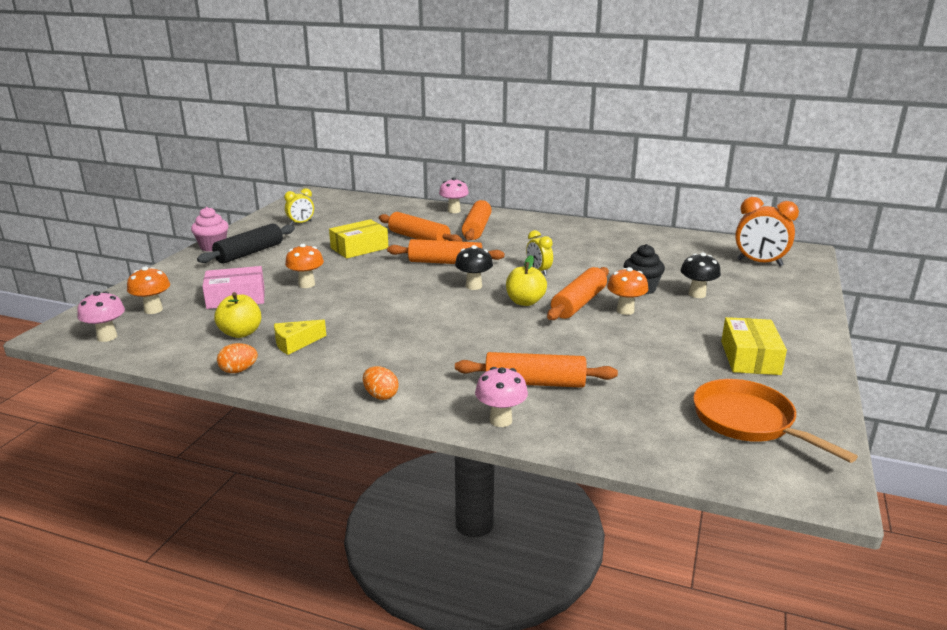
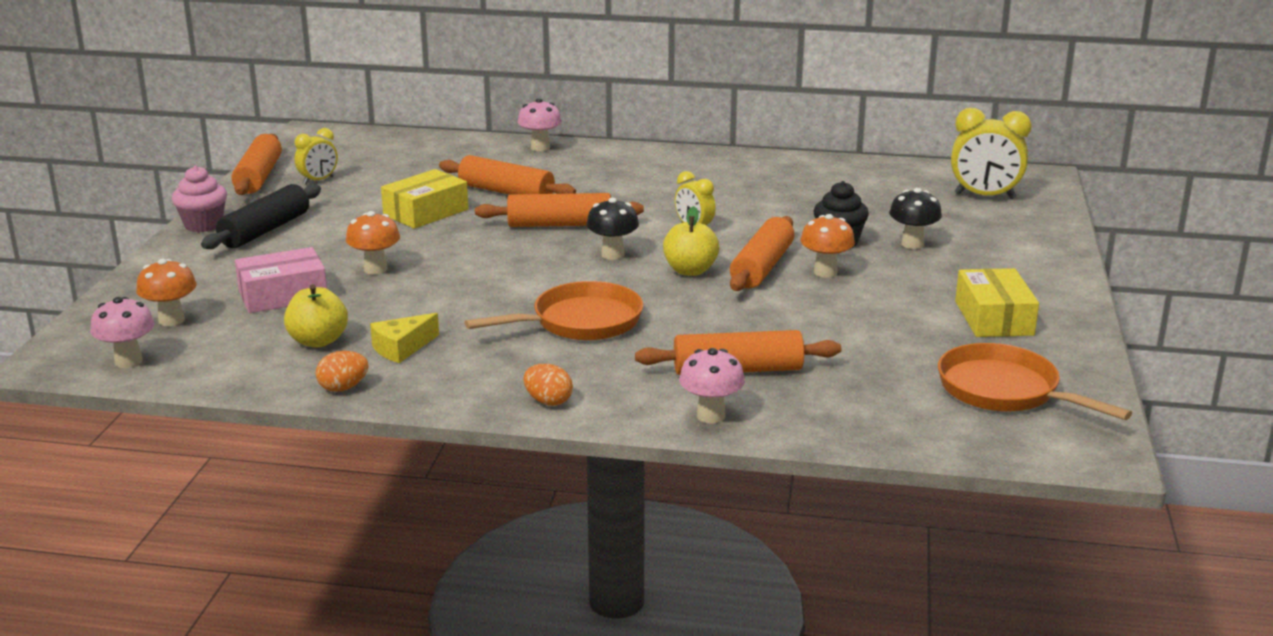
camera: 10 degrees left, 0 degrees up
(431, 334) = (580, 322): none -> orange pan
(477, 229) = (585, 173): orange rolling pin -> orange rolling pin (259, 177)
(759, 263) = (984, 196): orange clock -> yellow clock

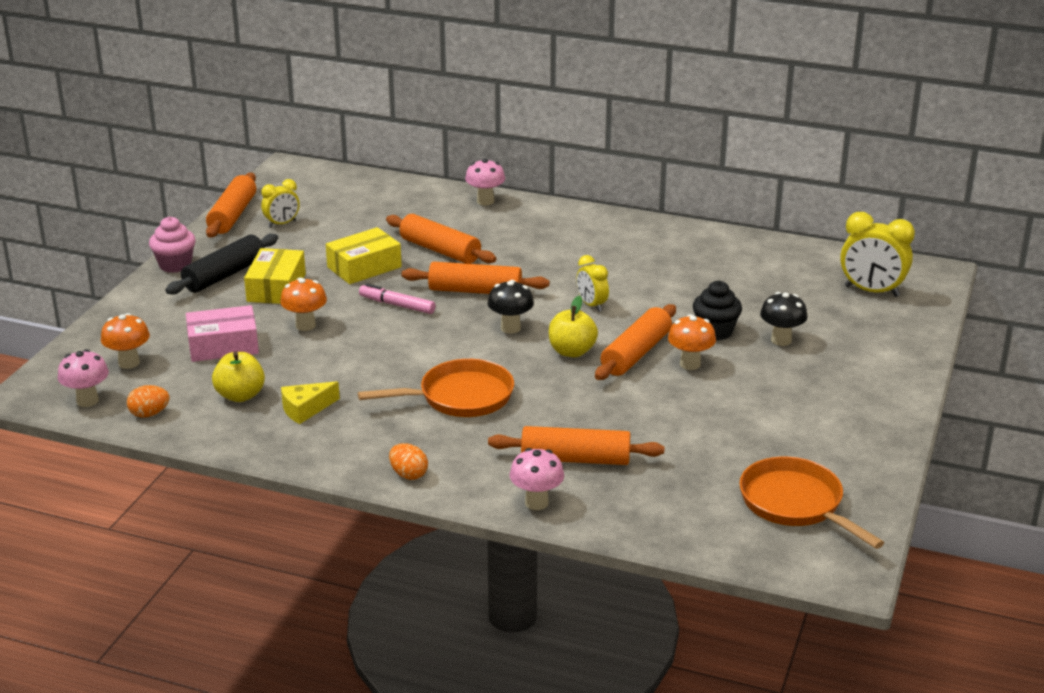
camera: 10 degrees right, 5 degrees up
(343, 388) = (249, 444): orange egg -> orange egg (149, 414)
(476, 243) = (397, 305): none -> pink marker
(993, 318) = (819, 428): yellow box -> yellow box (276, 288)

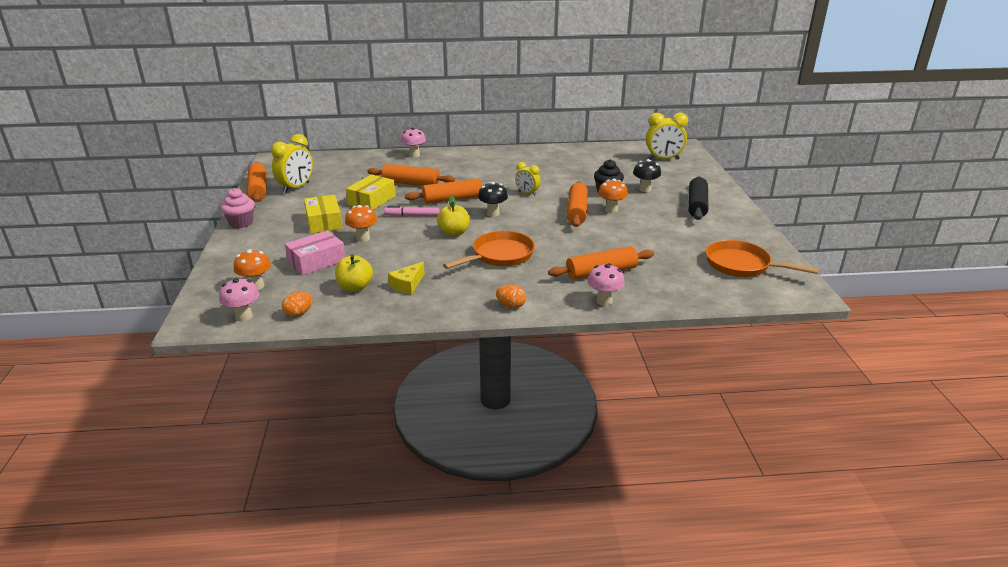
camera: 25 degrees left, 0 degrees up
(225, 275) = (282, 222): black rolling pin -> black rolling pin (697, 205)
(282, 224) = (296, 188): yellow clock -> yellow clock, size x1.68
(572, 351) = (540, 218): yellow apple -> yellow apple (454, 233)

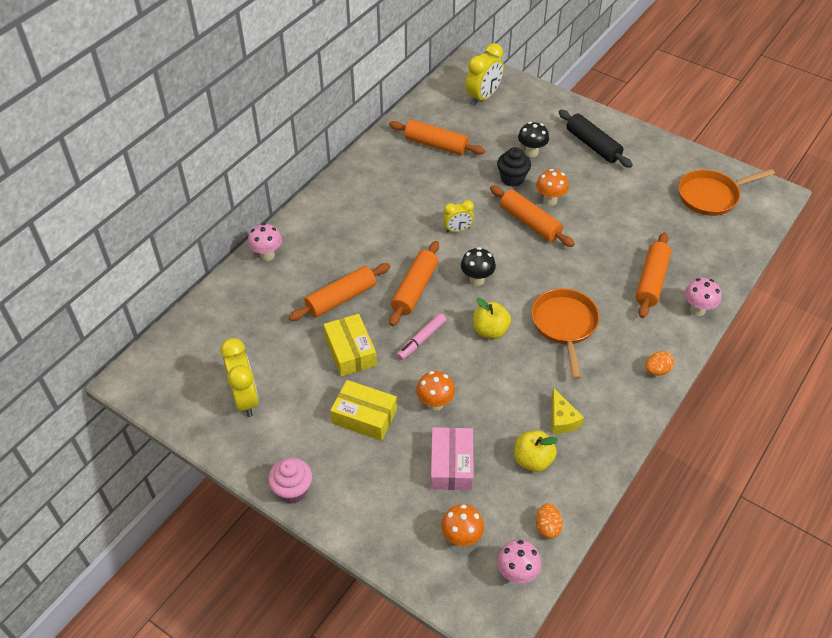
camera: 50 degrees left, 20 degrees up
(258, 189) = (211, 435): orange rolling pin -> orange rolling pin (436, 145)

